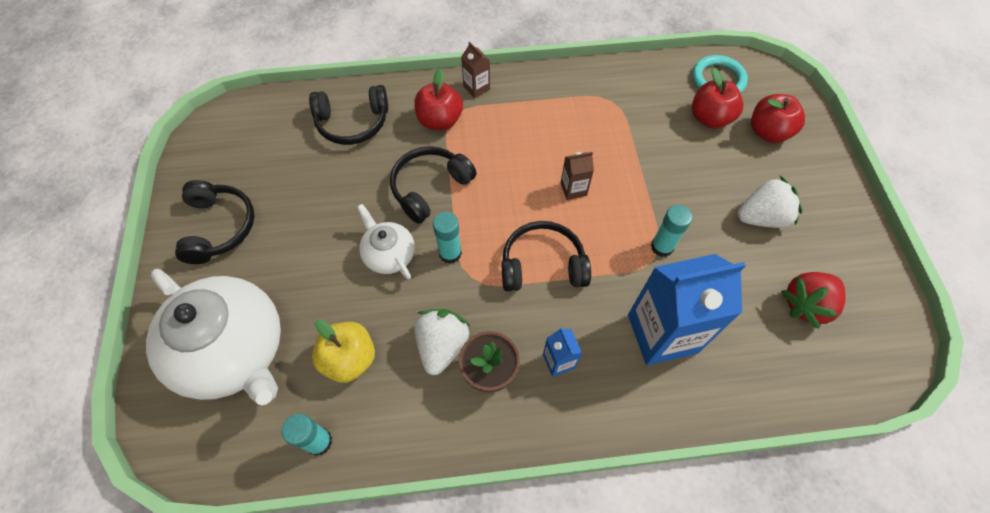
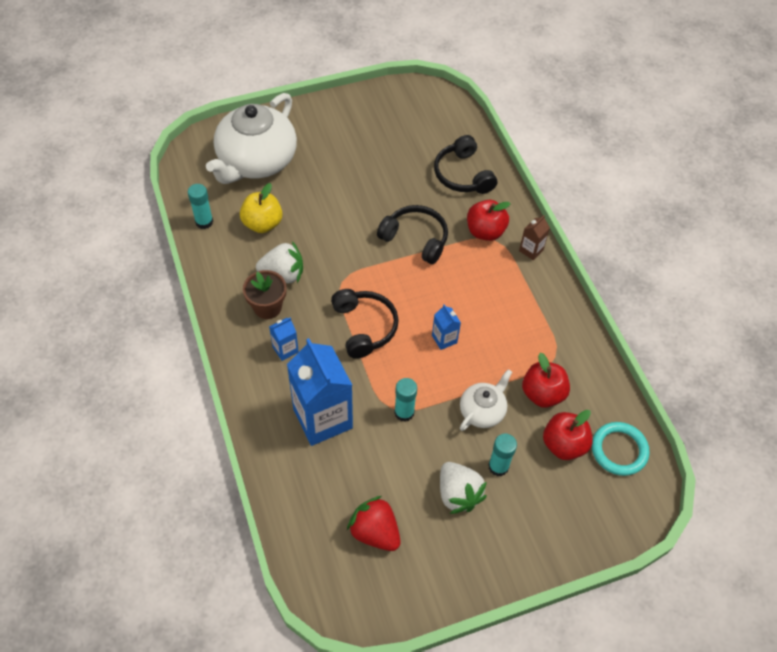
camera: 75 degrees right, 5 degrees down
(219, 227) = (345, 124): black headphones -> none
(389, 254) = (349, 226): white teapot -> white teapot (482, 411)
(450, 253) = (359, 264): turquoise glue stick -> turquoise glue stick (498, 466)
(573, 189) = (444, 339): brown carton -> blue carton
(768, 132) = (564, 499): red apple -> red apple (542, 393)

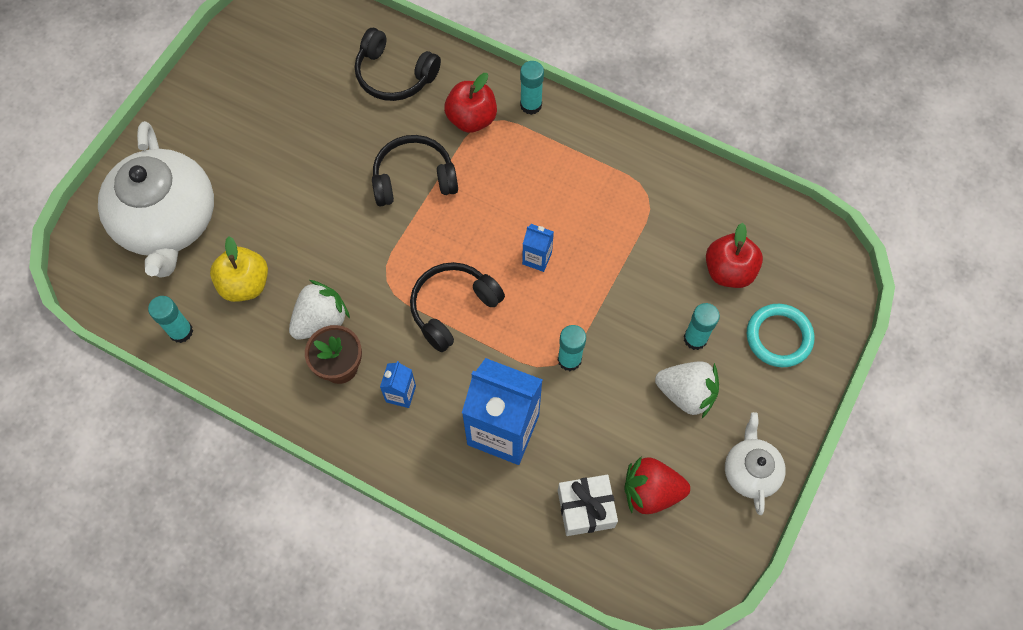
camera: 40 degrees left, 10 degrees up
(324, 506) = (586, 508): none -> white gift
(364, 327) = (453, 308): black headphones -> black headphones turned 75 degrees counterclockwise
(482, 411) = (634, 298): white teapot -> white teapot (750, 471)
(531, 250) = (531, 105): brown carton -> turquoise glue stick
(542, 393) = (669, 238): red apple -> none
(619, 450) = (776, 237): turquoise ring -> turquoise ring (779, 337)

